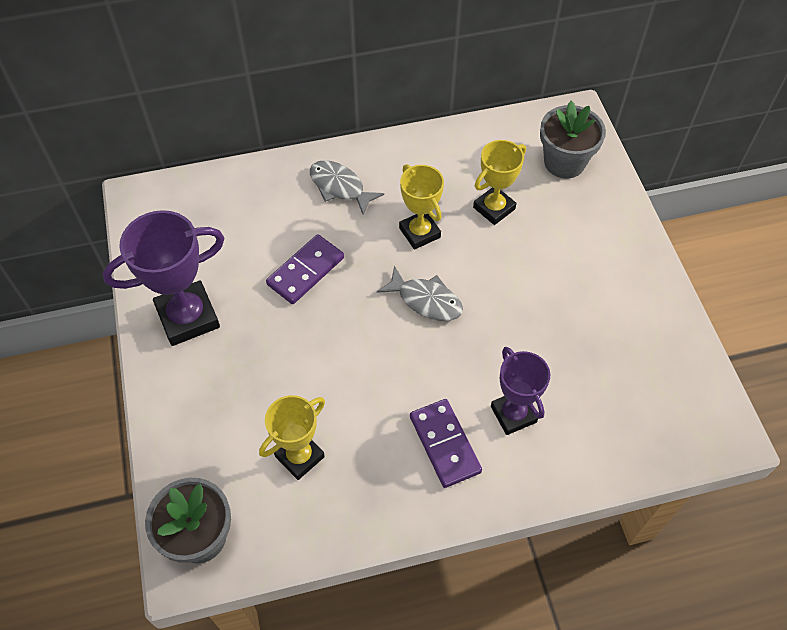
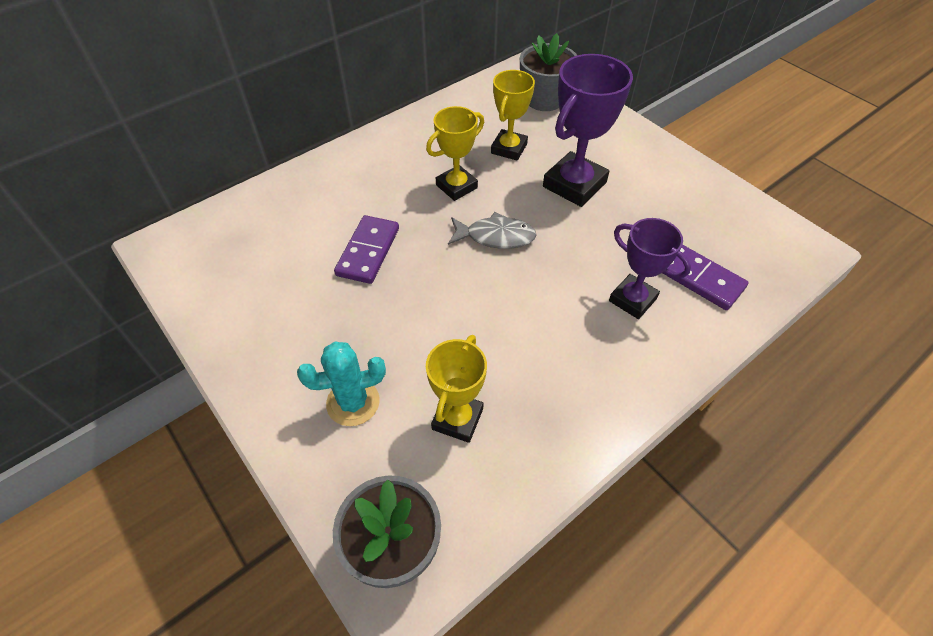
camera: 25 degrees left, 5 degrees down
(188, 317) = (267, 334): purple trophy -> purple trophy (574, 185)
(226, 406) = (353, 402): none -> turquoise cactus
(340, 187) = (362, 174): grey fish -> none
(419, 232) = (456, 186): yellow trophy -> yellow trophy turned 75 degrees counterclockwise
(445, 444) = (590, 349): purple domino -> purple domino (699, 278)

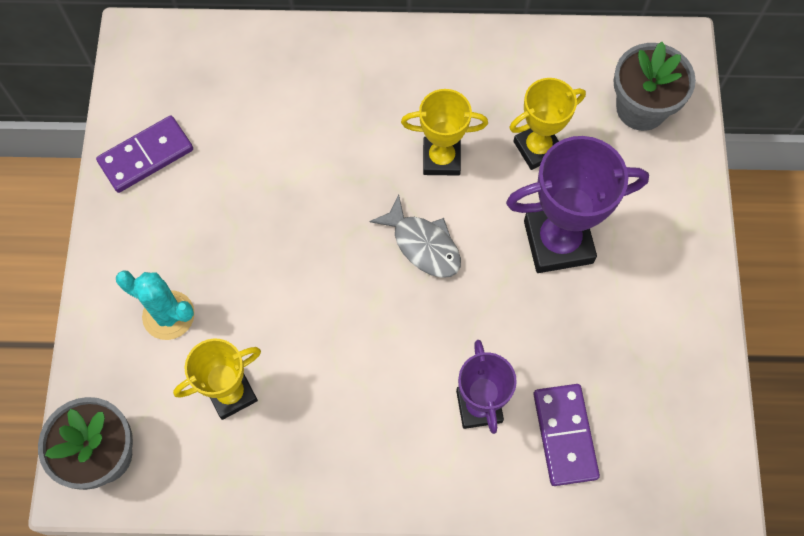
camera: 40 degrees right, 15 degrees up
(368, 251) = (298, 175): purple domino -> purple domino (146, 156)

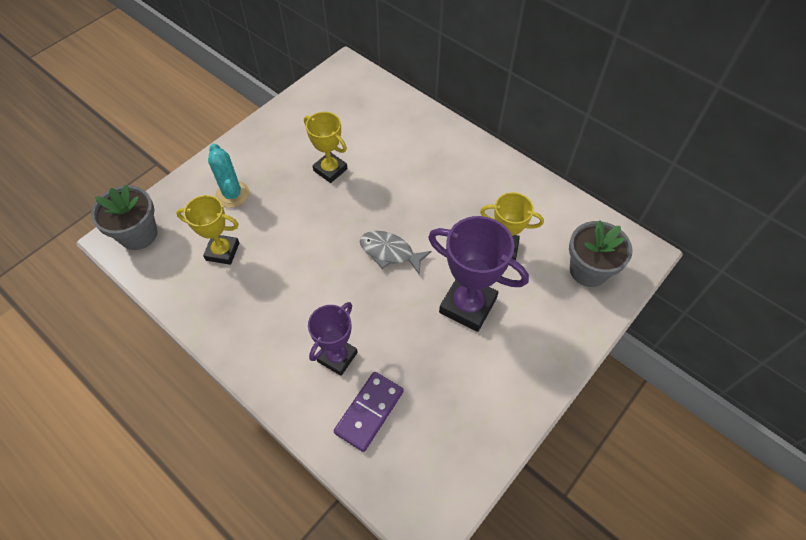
camera: 40 degrees right, 10 degrees down
(146, 156) = (297, 118): purple domino -> none
(423, 245) = (390, 252): grey fish -> grey fish turned 120 degrees clockwise
(441, 159) = (442, 217): yellow trophy -> yellow trophy (330, 170)

